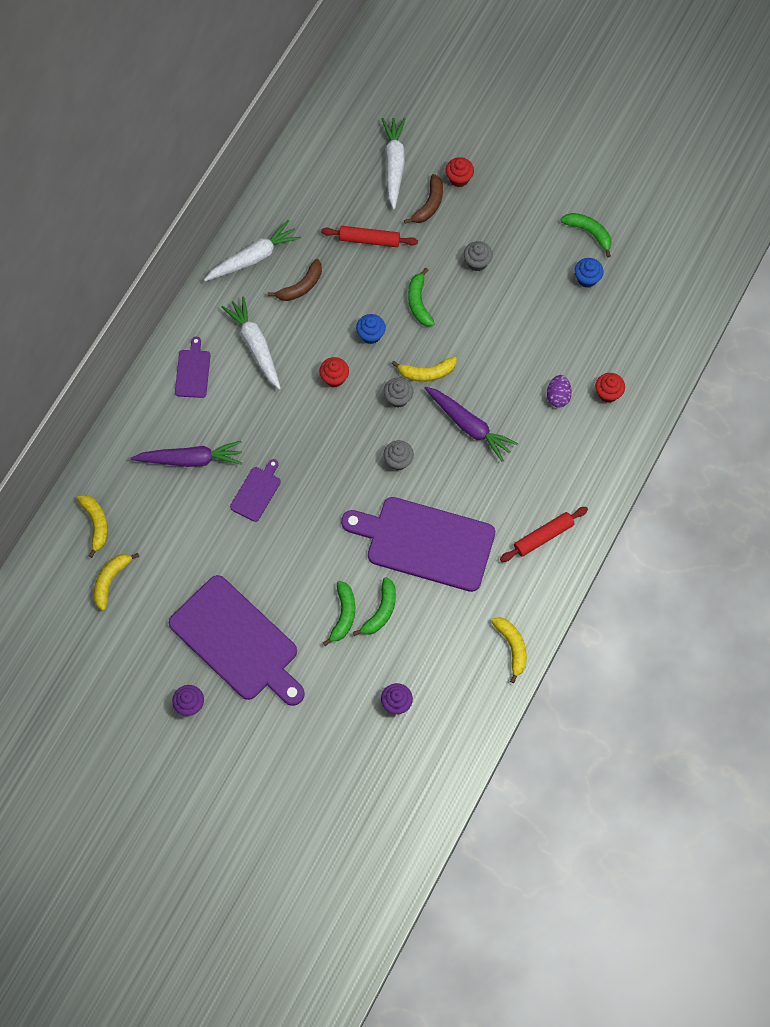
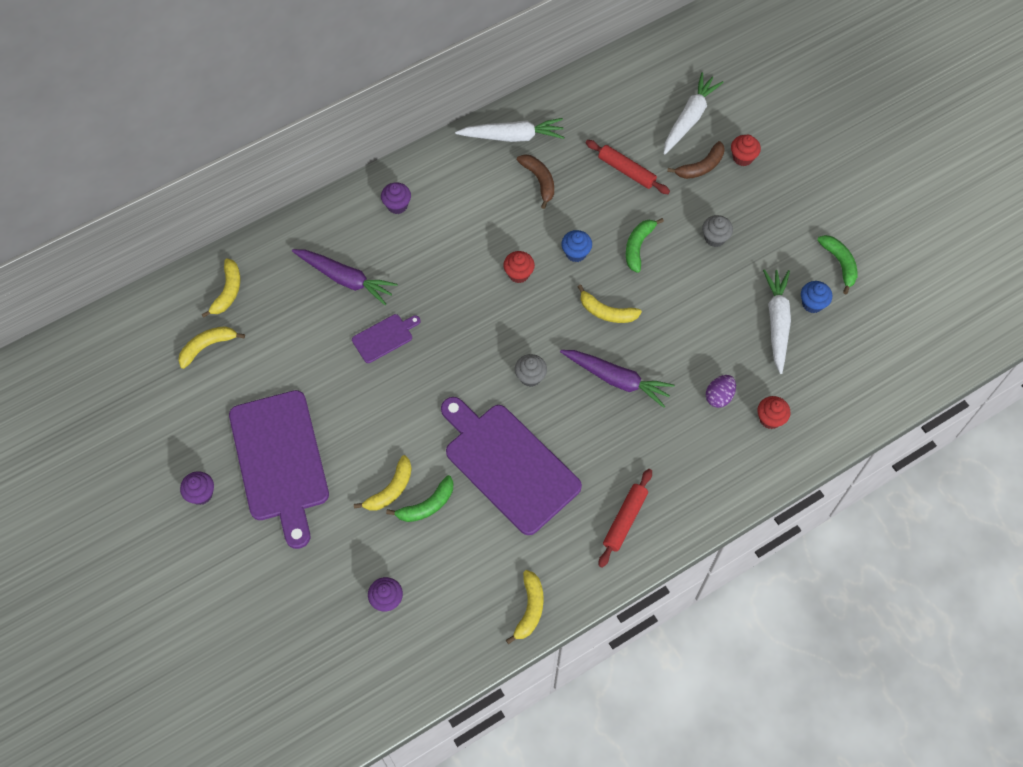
camera: 30 degrees right, 5 degrees down
(193, 371) = (397, 205): purple cutting board -> purple cupcake
(255, 346) = (466, 211): white carrot -> white carrot (777, 322)
(301, 286) = (539, 181): brown banana -> brown banana turned 105 degrees counterclockwise
(343, 615) = (390, 490): green banana -> yellow banana
(398, 398) = (565, 321): grey cupcake -> none
(469, 425) = (616, 379): purple carrot -> purple carrot turned 45 degrees counterclockwise
(543, 536) = (625, 520): red rolling pin -> red rolling pin turned 60 degrees counterclockwise

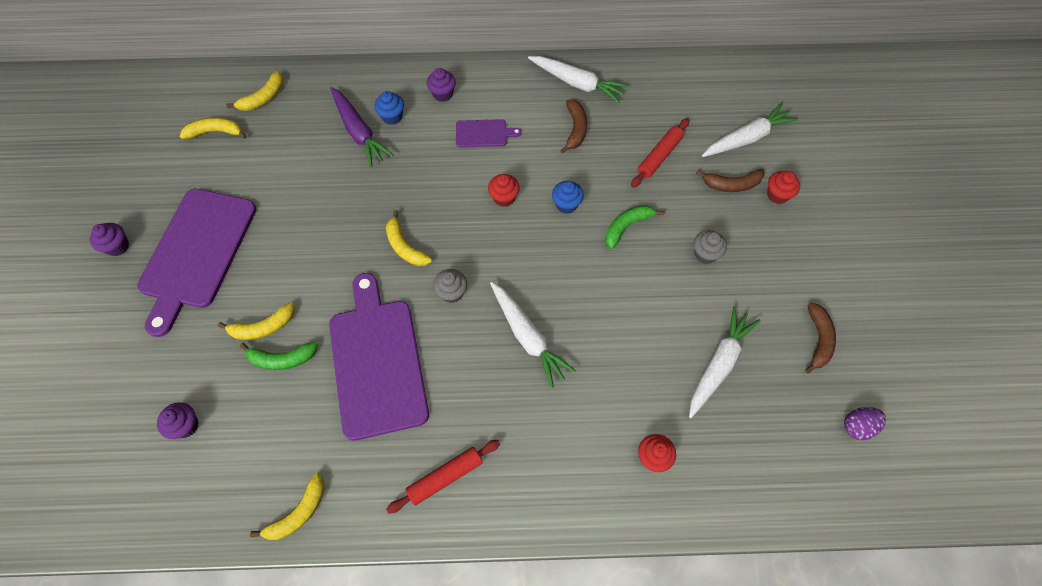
camera: 30 degrees right, 0 degrees up
(384, 337) = (354, 194): purple cutting board -> purple cutting board (484, 133)
(606, 312) = (559, 270): yellow banana -> yellow banana (405, 246)
(616, 379) = (527, 336): purple carrot -> white carrot
(626, 171) = (659, 156): red rolling pin -> red rolling pin turned 60 degrees clockwise
(719, 396) = (615, 406): purple egg -> purple egg (857, 426)
(812, 304) = (766, 365): blue cupcake -> blue cupcake (392, 117)
(839, 263) = (818, 340): green banana -> brown banana

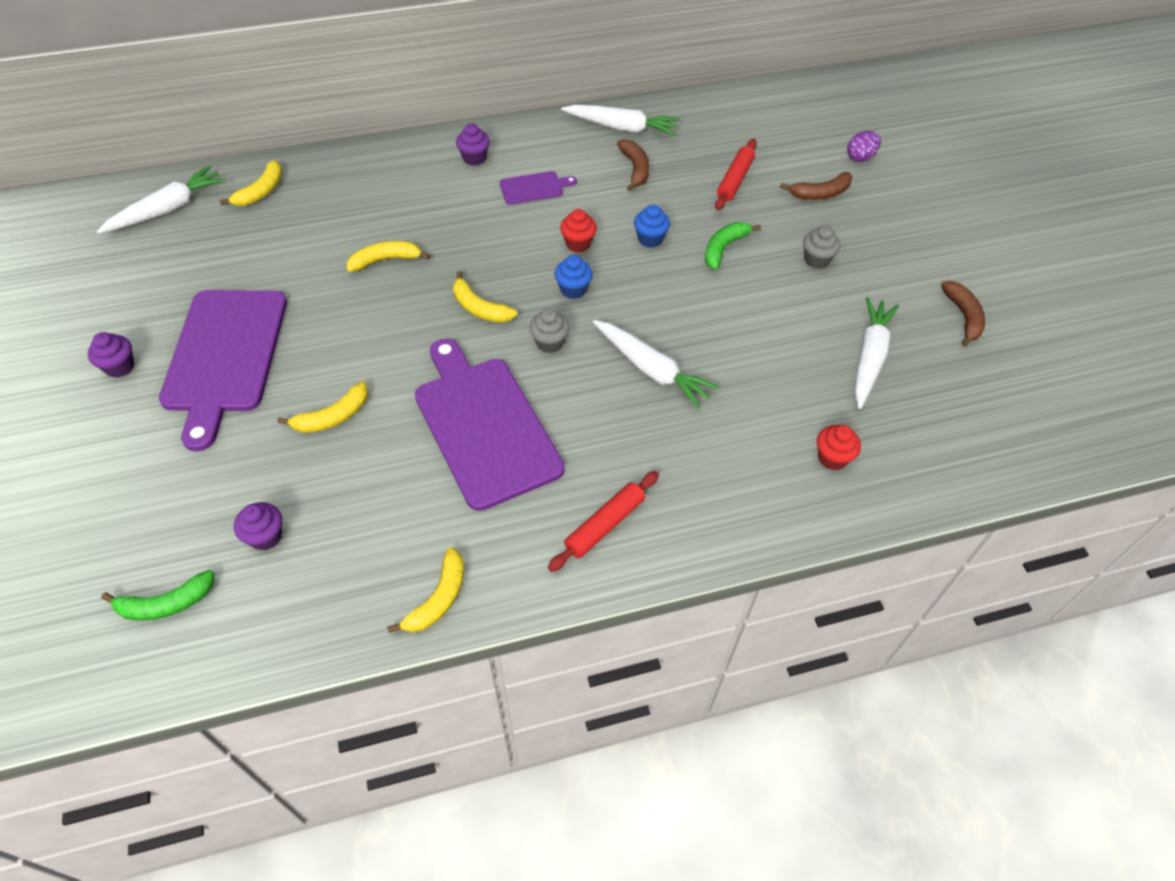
camera: 15 degrees left, 10 degrees down
(215, 132) = (212, 233): yellow banana -> yellow banana (385, 260)
(282, 359) = (367, 444): green banana -> green banana (166, 604)
(359, 132) = (388, 207): purple carrot -> none
(392, 117) = (422, 187): blue cupcake -> blue cupcake (573, 289)
(747, 138) = (820, 150): white carrot -> white carrot (167, 209)
(777, 195) = (871, 195): red cupcake -> none
(857, 426) = (1034, 387): purple egg -> purple egg (860, 157)

